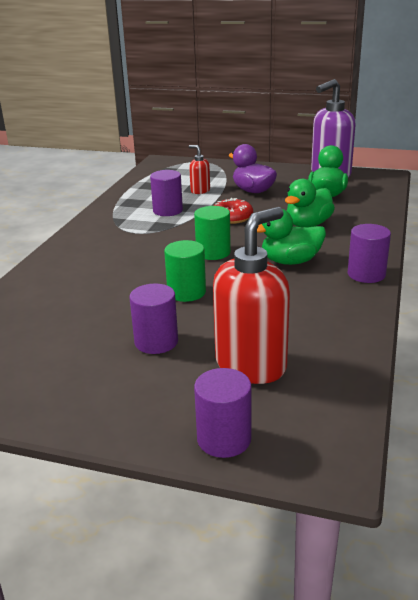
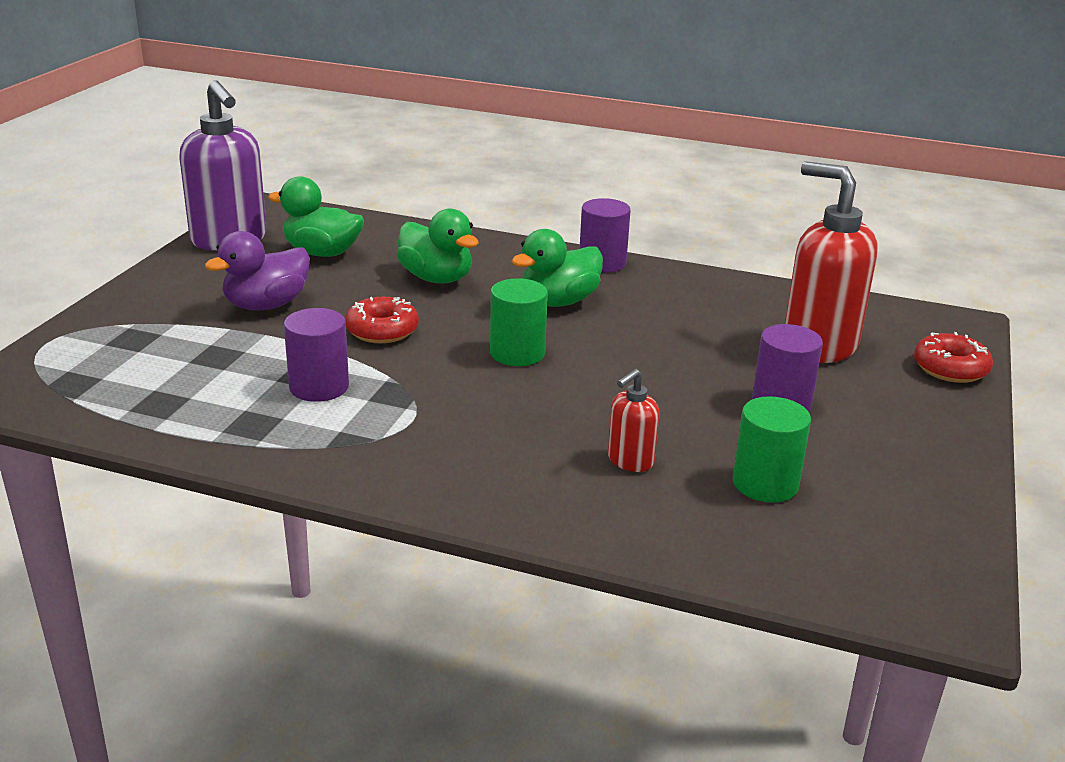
camera: 90 degrees left, 0 degrees up
(186, 292) = (646, 378): green cylinder -> green cylinder (765, 484)
(200, 191) = (231, 352): red soap dispenser -> red soap dispenser (630, 461)
(224, 439) = (950, 368): purple cylinder -> red donut
(290, 261) = (558, 302): green duck -> green duck turned 60 degrees clockwise

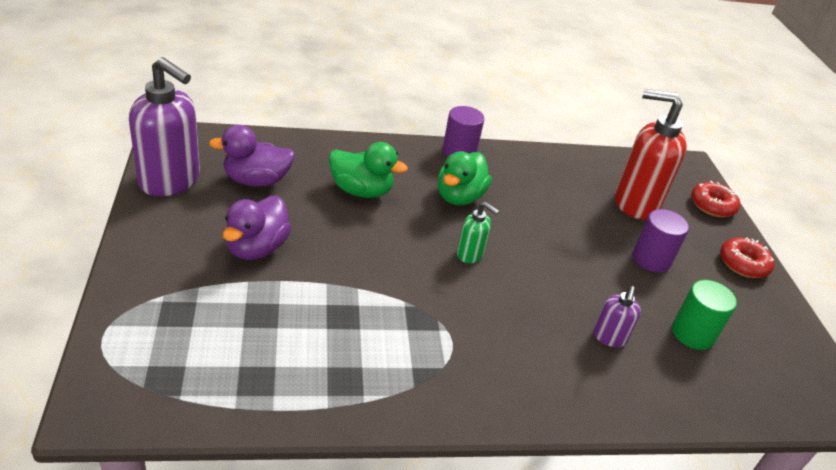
camera: 30 degrees left, 10 degrees up
(319, 387) = (363, 326): purple cylinder -> none
(322, 253) = (256, 180): green duck -> purple duck
(382, 330) = (363, 254): red donut -> red donut (743, 264)
(517, 353) = (470, 254): green cylinder -> green soap dispenser
(630, 461) = (609, 337): red soap dispenser -> purple soap dispenser

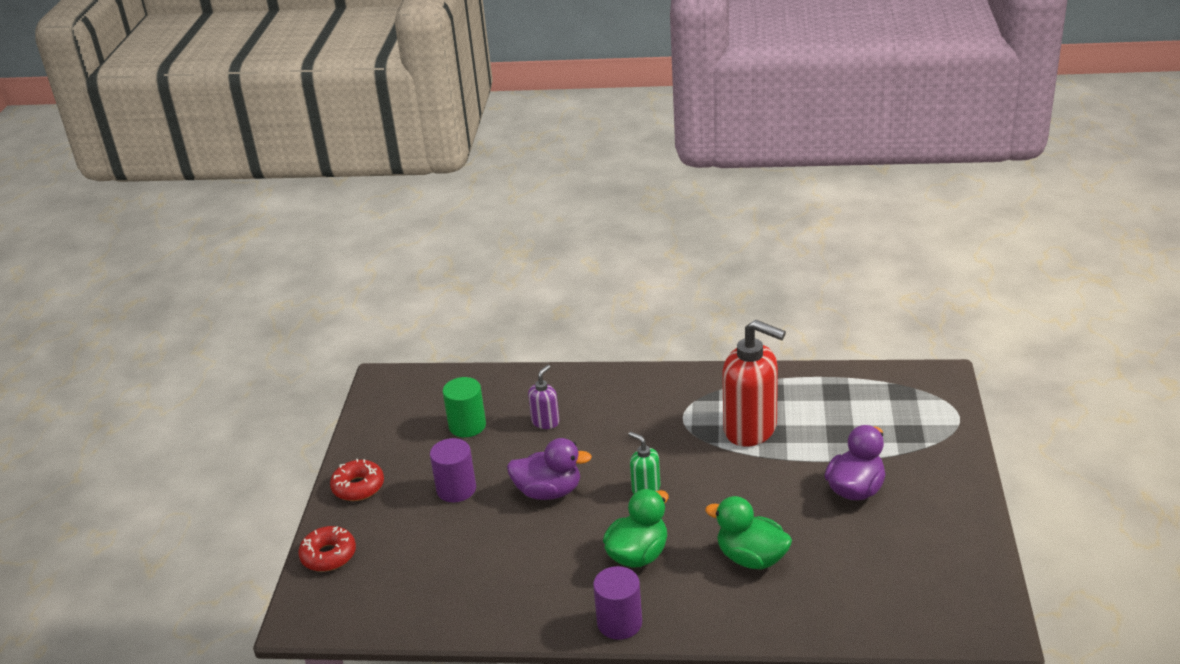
camera: 160 degrees left, 5 degrees down
(170, 180) = (966, 562): purple soap dispenser -> none
(256, 180) = (872, 566): purple duck -> purple duck (548, 492)
(635, 203) = (425, 555): red soap dispenser -> red soap dispenser (751, 429)

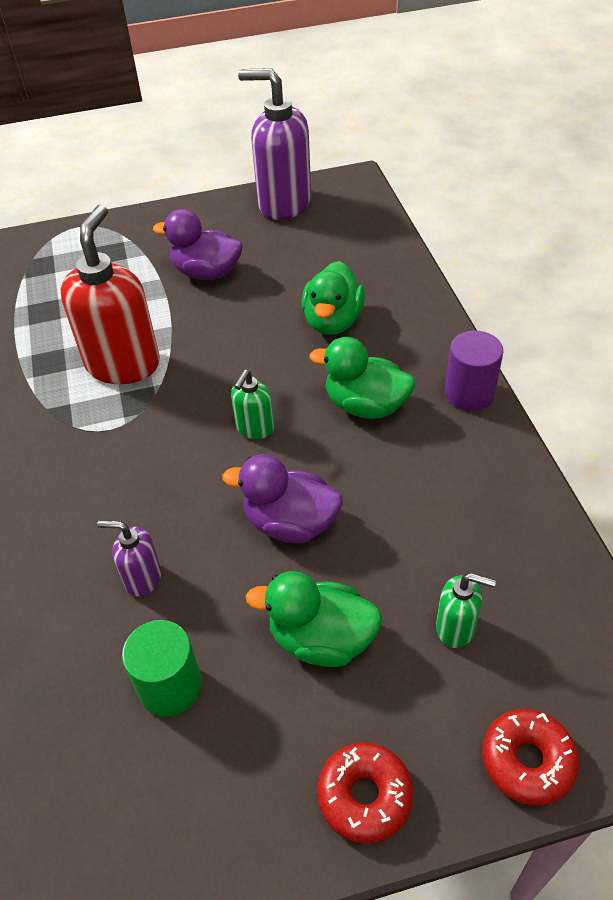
camera: 110 degrees left, 15 degrees up
(424, 550) = (456, 628): none -> green soap dispenser
(456, 489) = (321, 639): purple cylinder -> green duck
(548, 492) = (290, 523): purple duck -> purple duck turned 60 degrees counterclockwise
(961, 562) = (283, 203): none -> purple soap dispenser

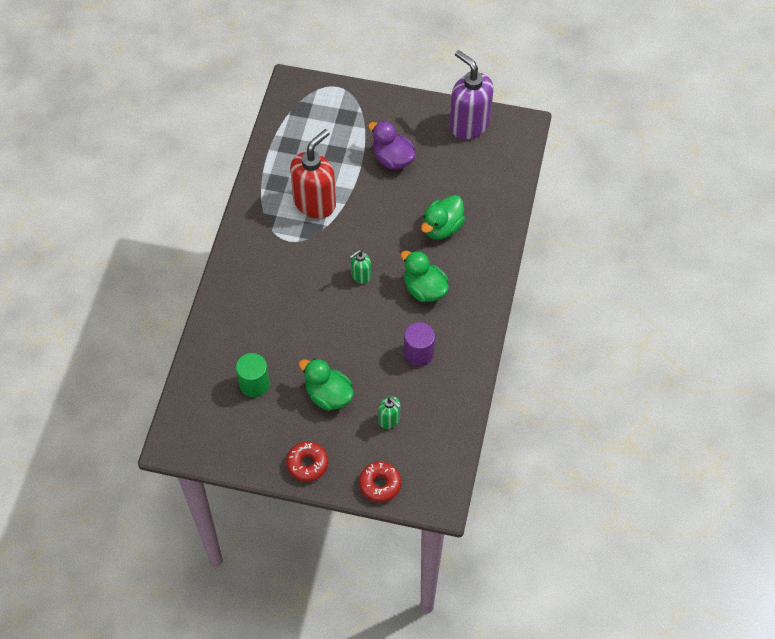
camera: 25 degrees right, 10 degrees up
(142, 578) = (266, 329): purple soap dispenser -> none
(290, 523) = (347, 335): purple duck -> none
(469, 393) = (483, 308): purple cylinder -> purple cylinder (418, 353)

